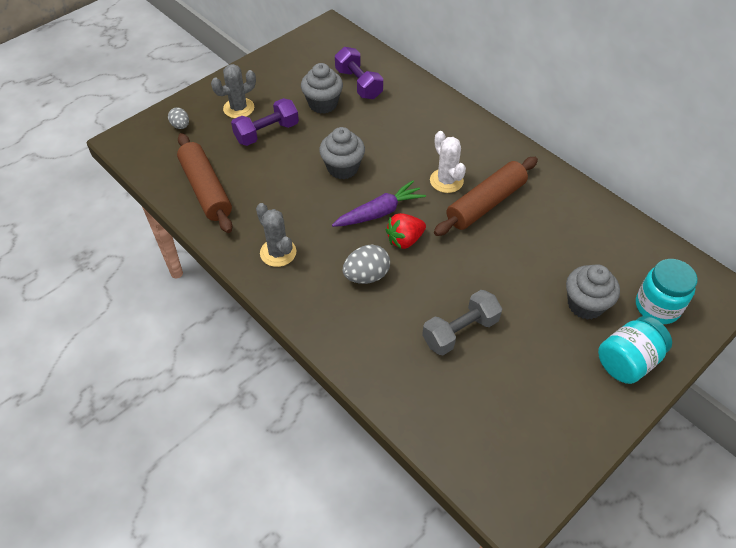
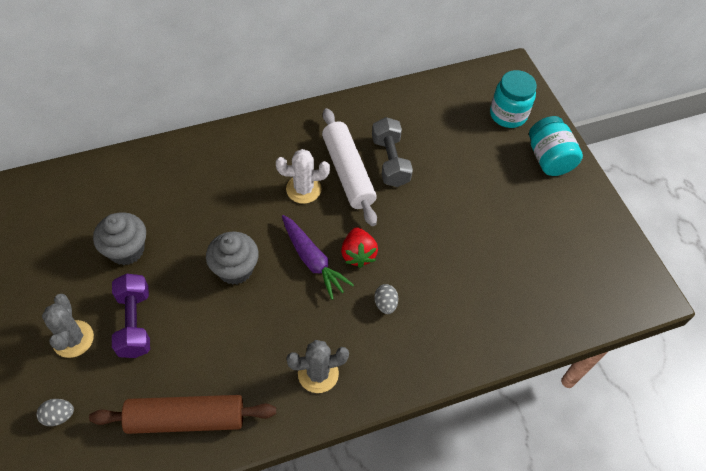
camera: 70 degrees left, 5 degrees up
(358, 84) = (119, 204): purple dumbbell -> none
(366, 276) = (385, 304): grey egg -> grey egg, size x0.62
(379, 212) = (313, 261): purple carrot -> purple carrot turned 150 degrees clockwise
(460, 331) = (478, 256): grey dumbbell -> grey dumbbell (390, 161)
(485, 203) = (347, 172): brown rolling pin -> white rolling pin
(585, 305) = (487, 157): grey cupcake -> none

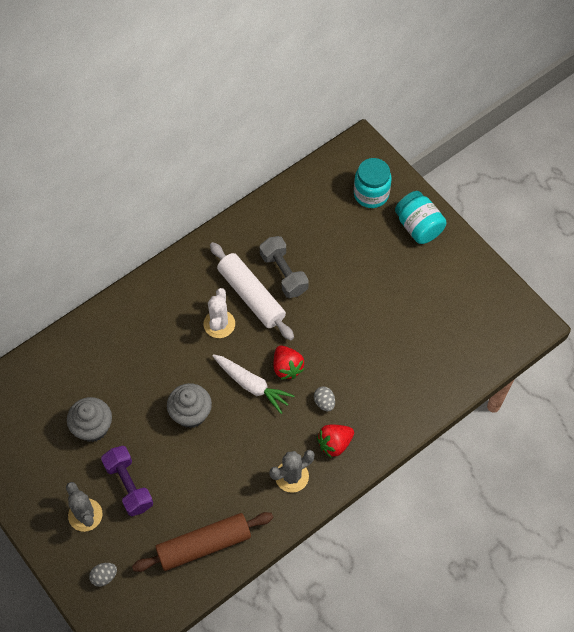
camera: 15 degrees left, 5 degrees up
(303, 189) = (219, 324): white cactus -> white cactus turned 60 degrees counterclockwise
(313, 261) = (252, 385): purple carrot -> white carrot
(380, 353) = (334, 444): none -> red strawberry

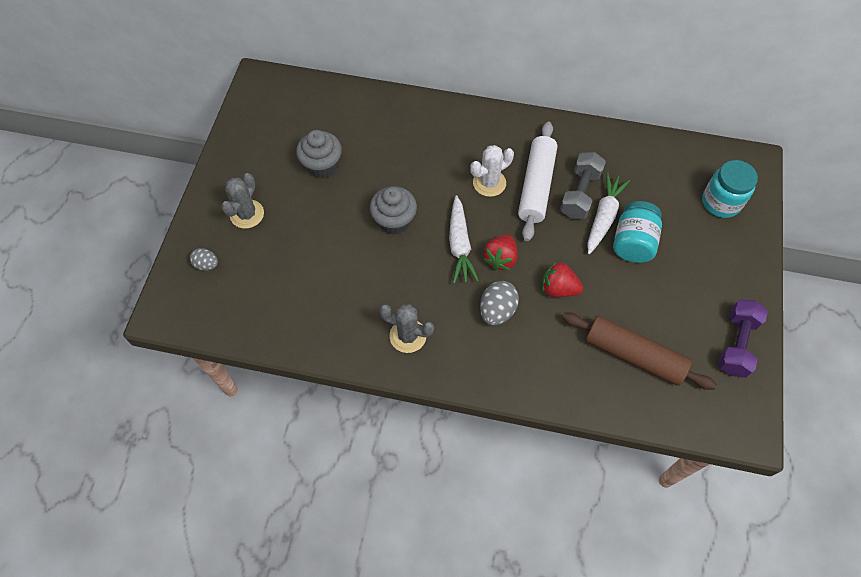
camera: 50 degrees right, 0 degrees up
(129, 485) = (296, 224): purple dumbbell -> purple dumbbell (736, 344)
(204, 545) = (290, 315): brown rolling pin -> brown rolling pin (633, 355)
(315, 274) = (603, 217): none -> white carrot
(324, 402) = (497, 310): grey egg -> grey egg, size x1.62
(334, 444) = (467, 347): red strawberry -> red strawberry (558, 288)
(418, 227) = (733, 260): turquoise jar -> turquoise jar (633, 243)

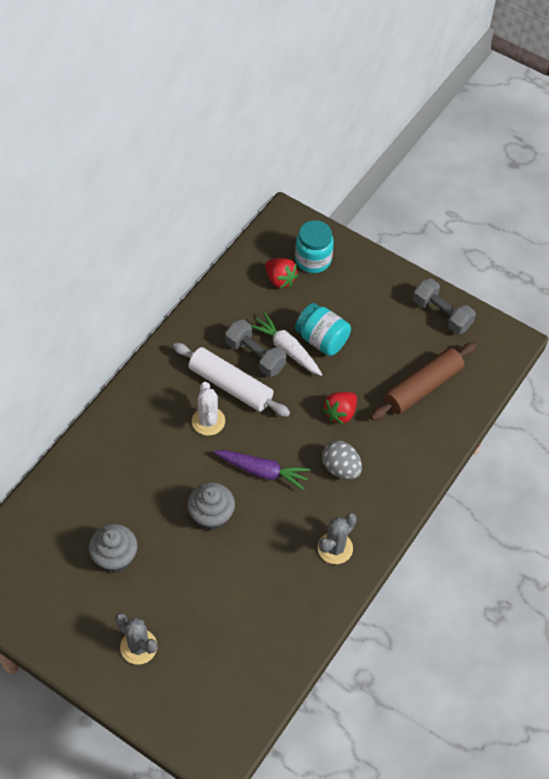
camera: 70 degrees left, 5 degrees down
(206, 265) = (181, 702): grey egg -> none
(460, 245) = (263, 471): white carrot -> purple carrot
(500, 259) = (291, 445): red strawberry -> red strawberry (280, 279)
(736, 344) = (442, 314): purple dumbbell -> grey dumbbell

